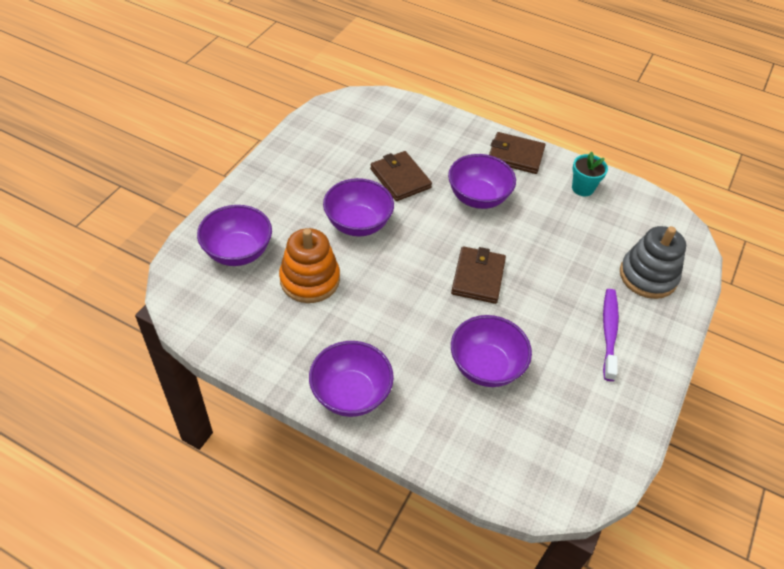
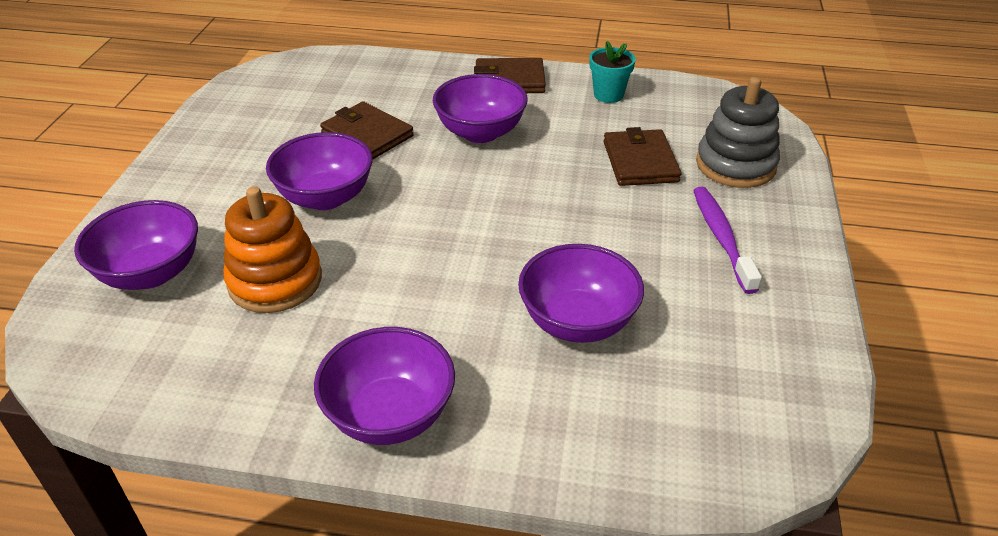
camera: 15 degrees left, 10 degrees down
(478, 277) = (519, 218): brown wallet -> brown wallet (640, 162)

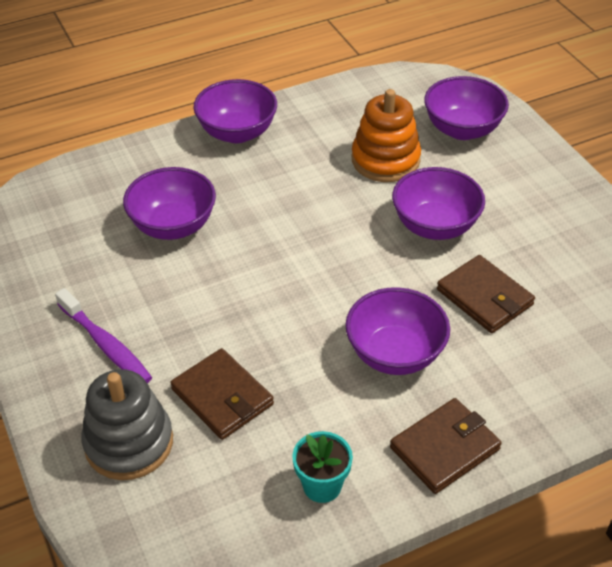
camera: 145 degrees right, 5 degrees up
(367, 135) = (484, 297): brown wallet -> brown wallet turned 45 degrees clockwise

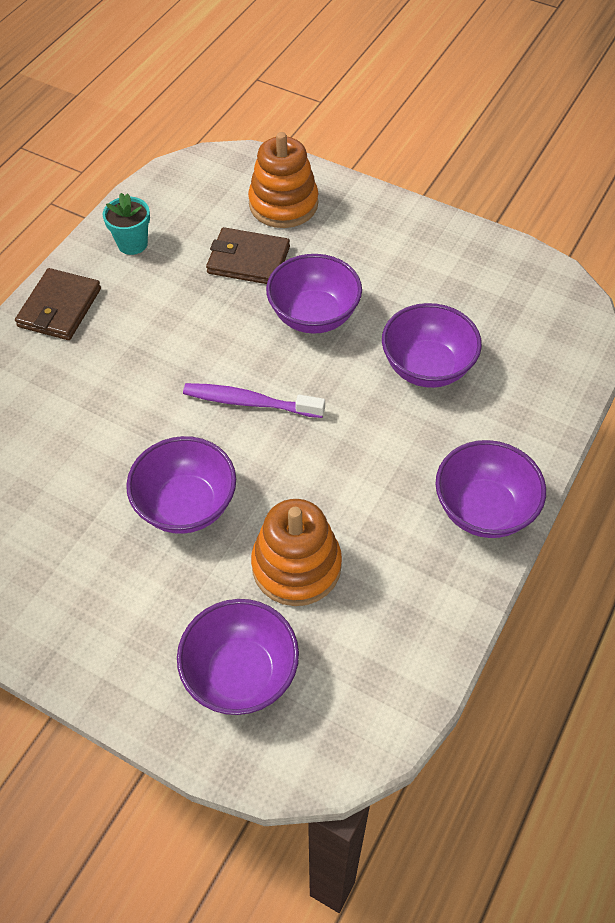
camera: 145 degrees right, 10 degrees up
(106, 345) = (368, 249): purple toothbrush -> purple toothbrush (249, 402)
(129, 443) = (283, 204): grey stacking toy -> orange stacking toy
(395, 354) = (141, 356): purple bowl -> purple bowl (314, 316)
(484, 297) = (93, 449): brown wallet -> none

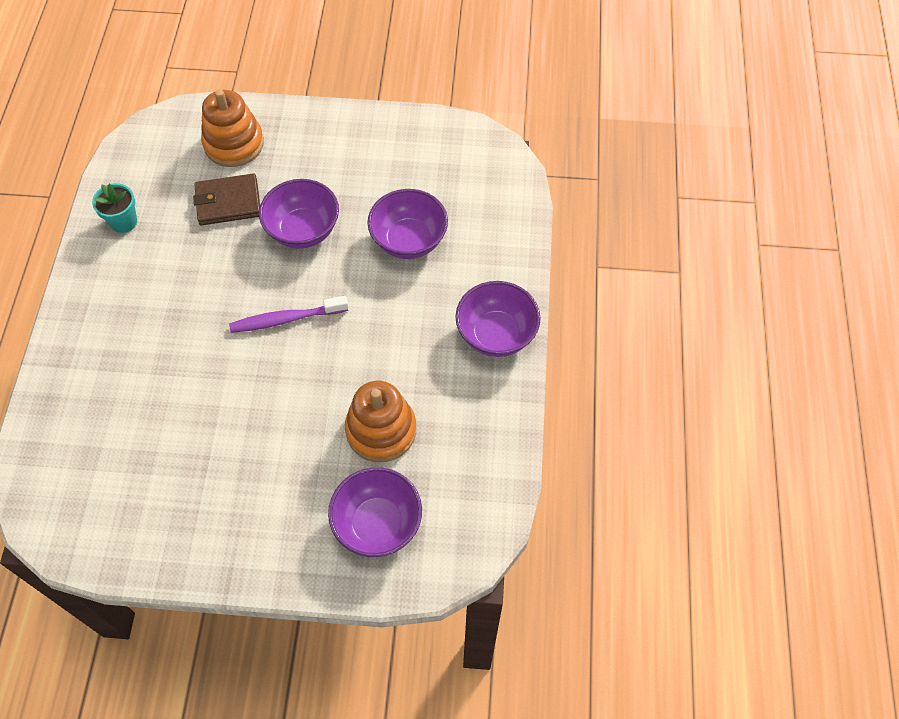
camera: 25 degrees left, 5 degrees up
(59, 308) = (90, 299): brown wallet -> none
(186, 505) = (276, 418): purple bowl -> none

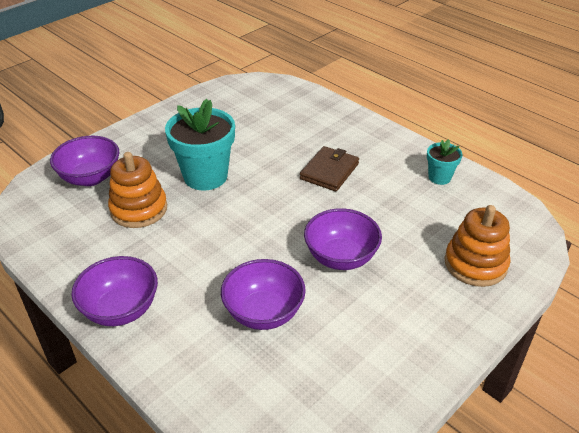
camera: 130 degrees right, 20 degrees down
(228, 202) = (411, 232): brown wallet -> brown wallet (329, 171)
(283, 415) = (205, 176): none -> turquoise flower pot
(286, 319) = (272, 210): purple toothbrush -> none

